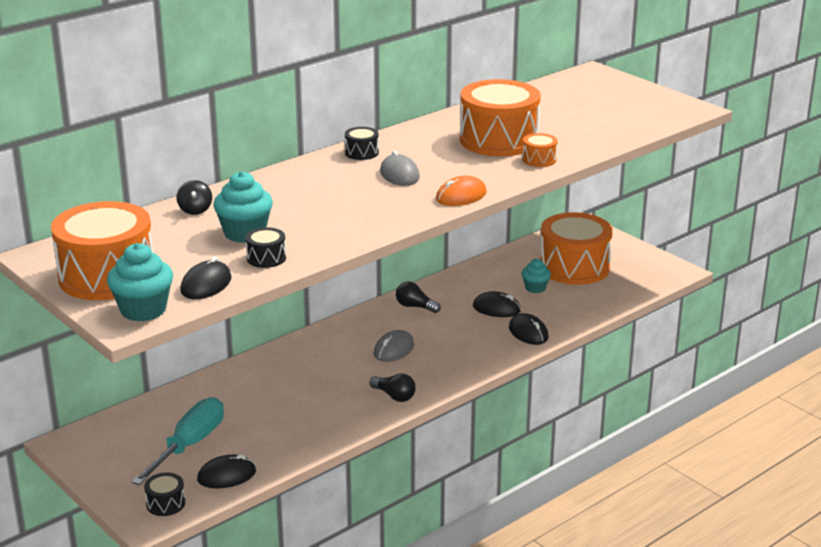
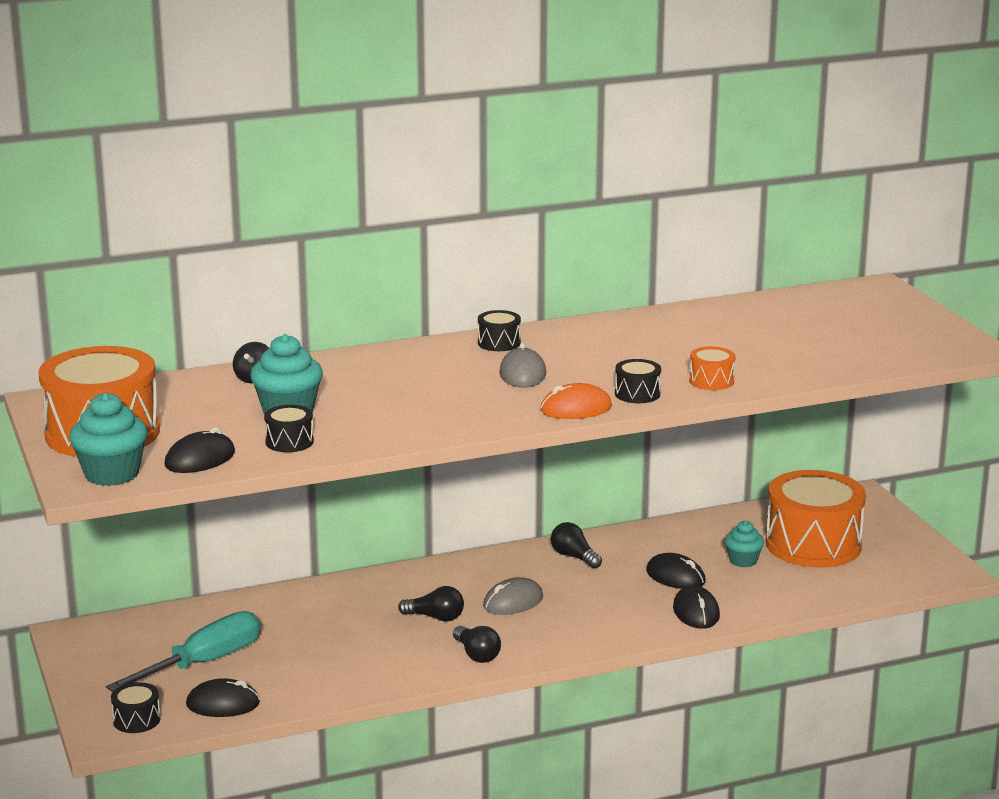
camera: 20 degrees right, 5 degrees down
(344, 373) = (435, 617): none -> black light bulb
(495, 177) = (637, 394): none -> black drum
(498, 140) = (680, 351): orange drum -> none

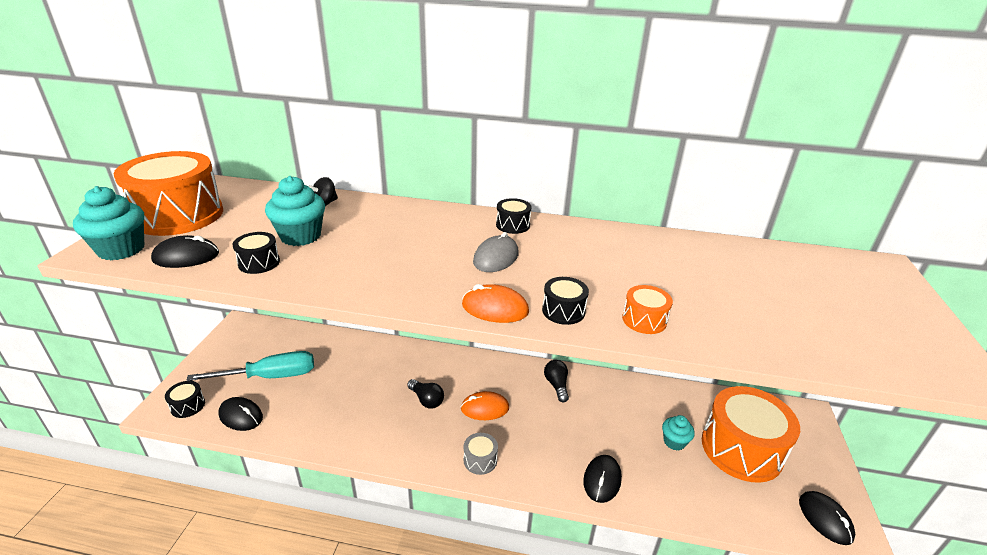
camera: 30 degrees right, 10 degrees up
(476, 655) = (419, 447): black light bulb -> none
(513, 602) = (485, 408): grey mouse -> orange mouse
(555, 641) = (480, 460): none -> grey drum
(675, 576) = (612, 435): black mouse -> black mouse (825, 519)

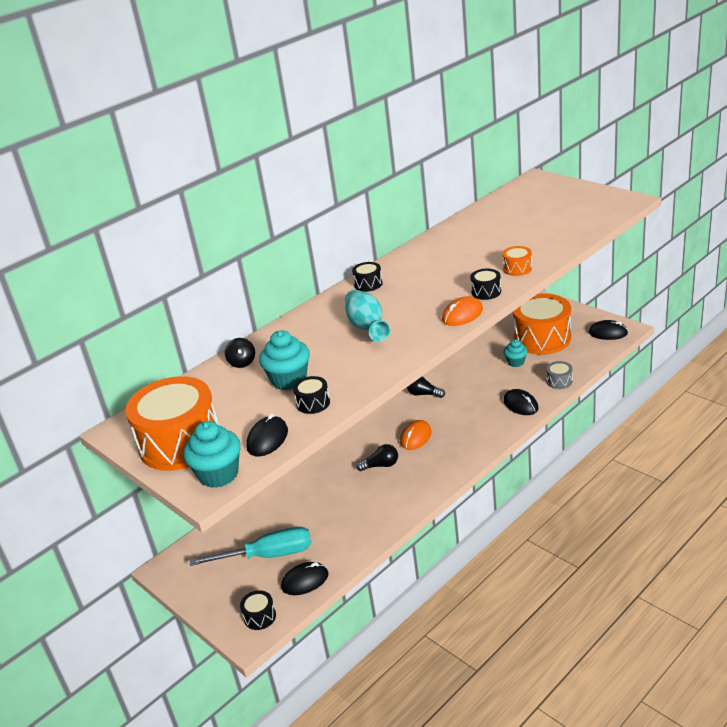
camera: 50 degrees left, 0 degrees up
(270, 376) = (268, 555): turquoise screwdriver -> turquoise screwdriver turned 60 degrees clockwise
(425, 250) = (367, 327): none -> turquoise vase
(480, 460) = (462, 454): grey drum -> grey drum (559, 381)
(496, 258) = (405, 301): grey mouse -> none

